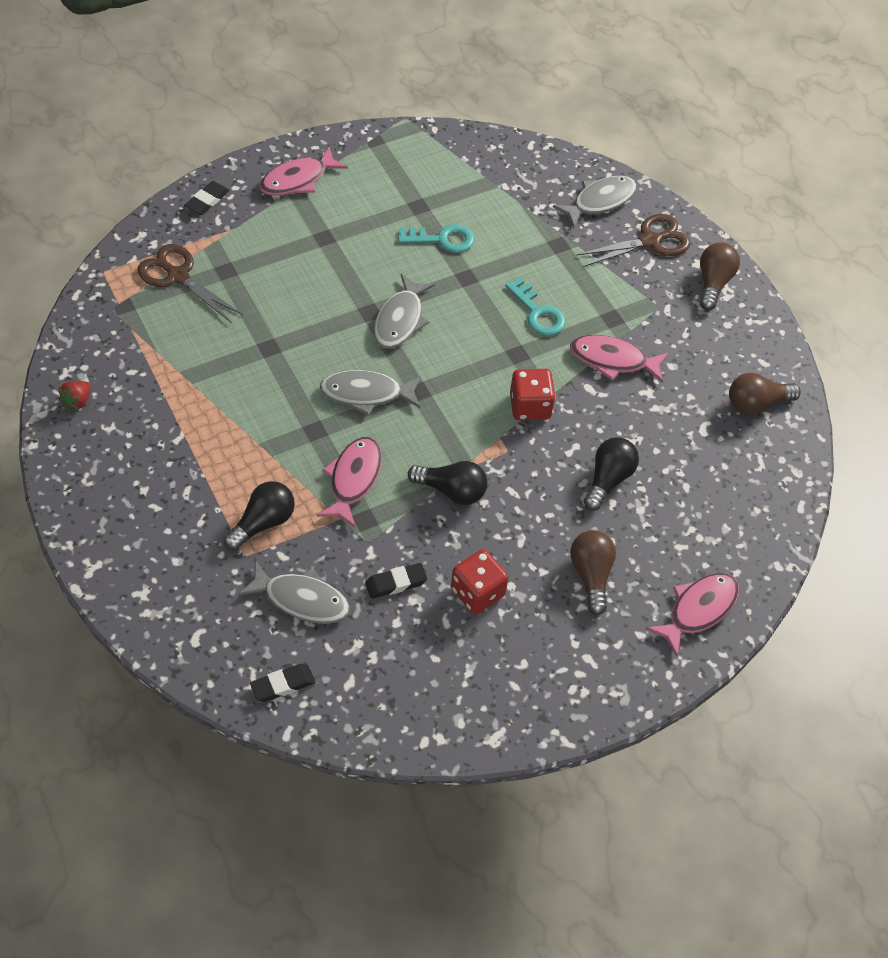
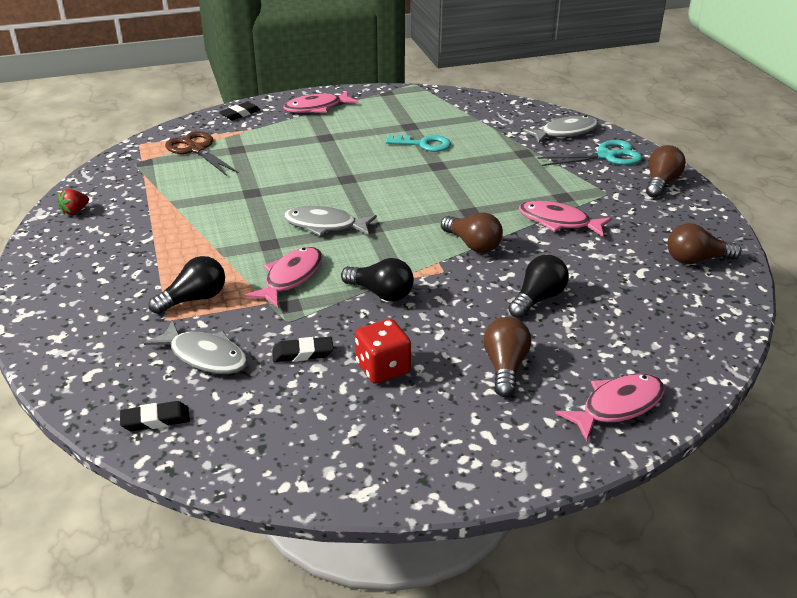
camera: 15 degrees right, 20 degrees down
(400, 320) = (371, 185): grey fish -> none
(530, 406) = (473, 244): red dice -> brown light bulb
(538, 313) = (495, 189): turquoise key -> none
(650, 241) = (606, 156): brown scissors -> turquoise scissors

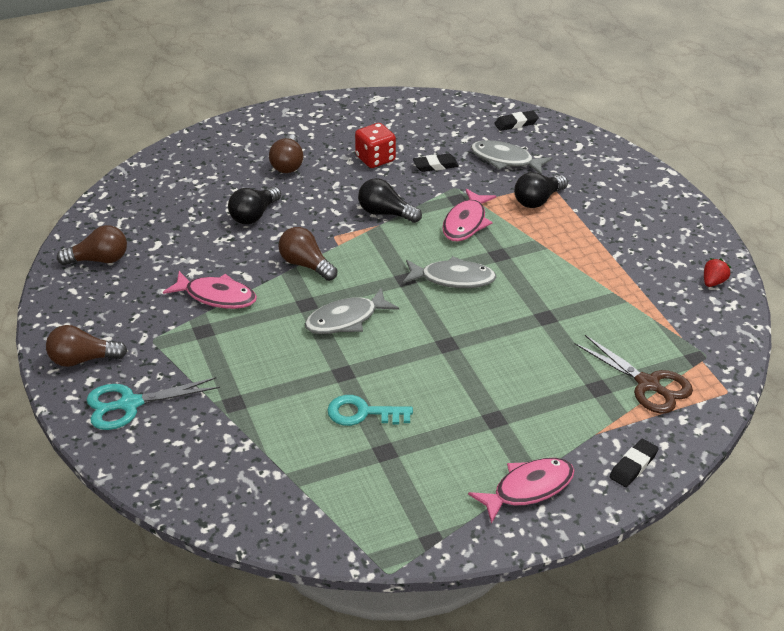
camera: 175 degrees right, 5 degrees up
(565, 132) = (169, 451): grey fish -> grey fish (346, 320)
(617, 406) = (215, 145): pink fish -> none
(661, 183) = (83, 359): brown light bulb -> brown light bulb turned 60 degrees clockwise

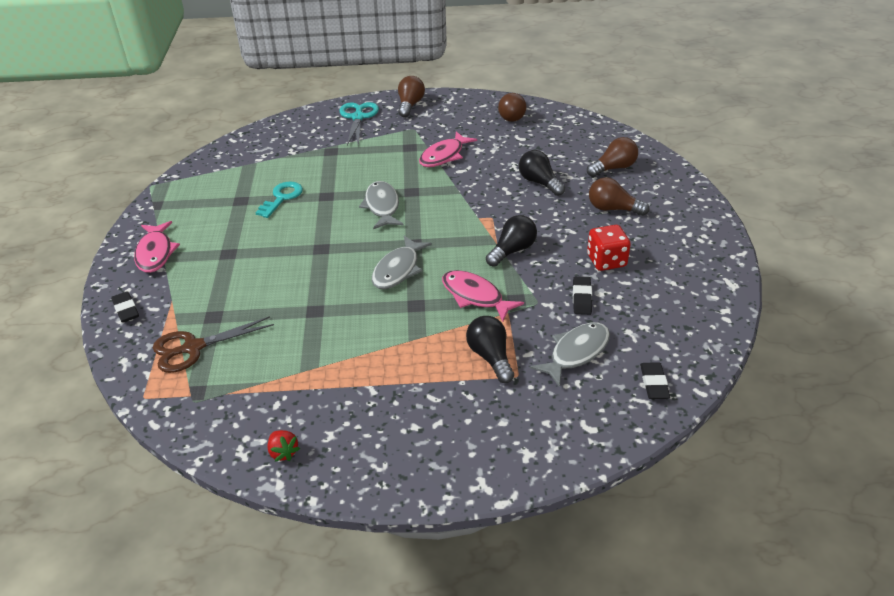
camera: 110 degrees right, 0 degrees up
(306, 265) = (460, 198): brown light bulb -> brown light bulb (613, 168)

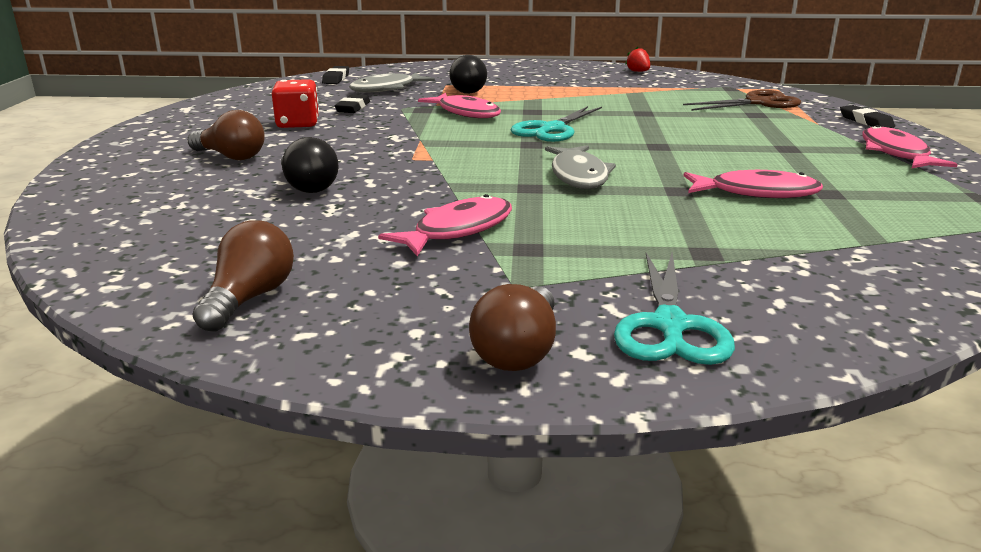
camera: 175 degrees left, 15 degrees down
(282, 198) = (756, 193): turquoise key -> pink fish
(398, 270) = (552, 129): grey fish -> turquoise scissors
(512, 250) = (404, 134): black light bulb -> none
(613, 168) = (160, 195): brown light bulb -> none

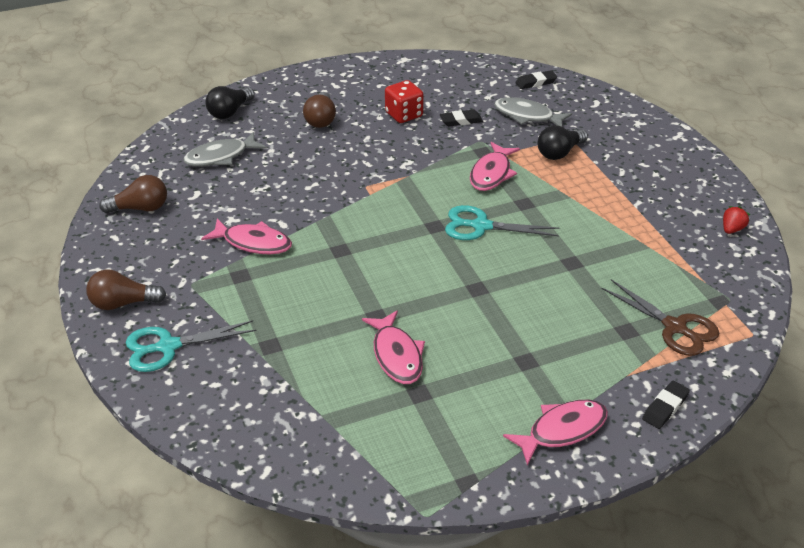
camera: 65 degrees right, 15 degrees up
(308, 186) = (289, 167): black light bulb -> black light bulb (230, 112)
(578, 176) = (378, 265): grey fish -> grey fish (220, 157)

